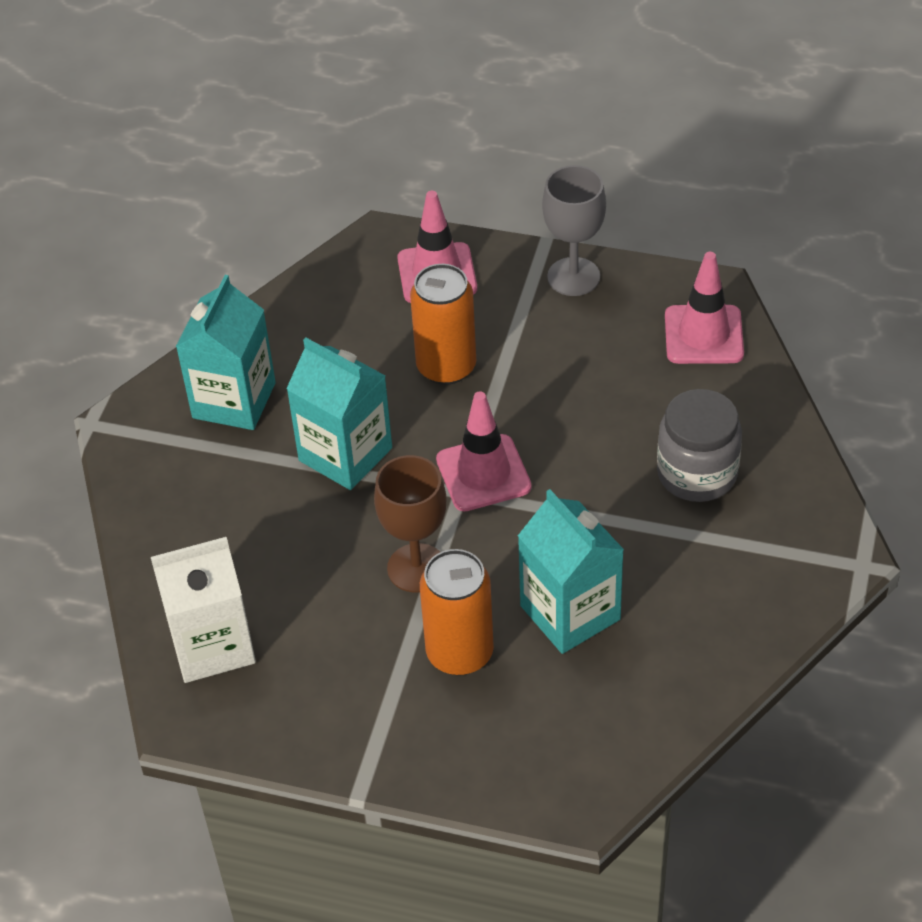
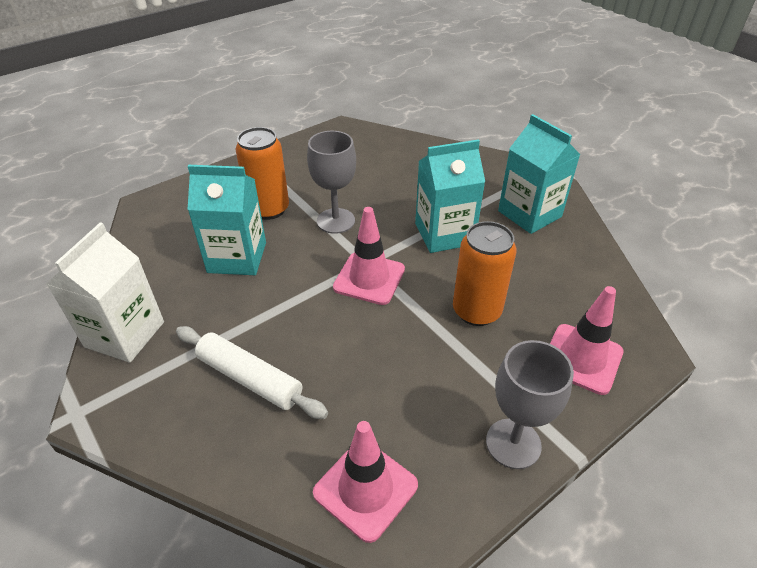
camera: 125 degrees right, 5 degrees down
(212, 645) = (371, 147): white carton -> white carton (125, 334)
(416, 568) = (335, 221): brown goblet -> grey goblet
(697, 473) = (250, 379): grey jar -> white rolling pin

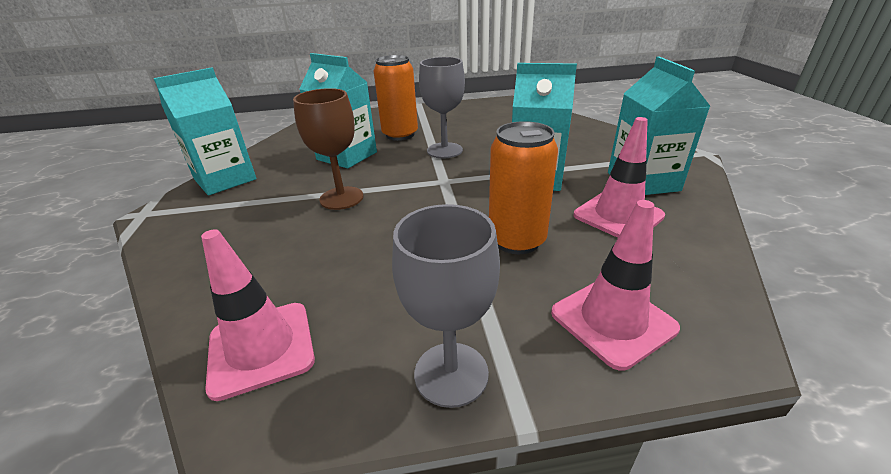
camera: 30 degrees right, 10 degrees down
(125, 334) = (225, 179): white carton -> turquoise carton
(250, 379) = (269, 229): white rolling pin -> none
(286, 316) = (341, 198): none -> brown goblet
(369, 278) = (435, 191): pink traffic cone -> pink traffic cone (618, 216)

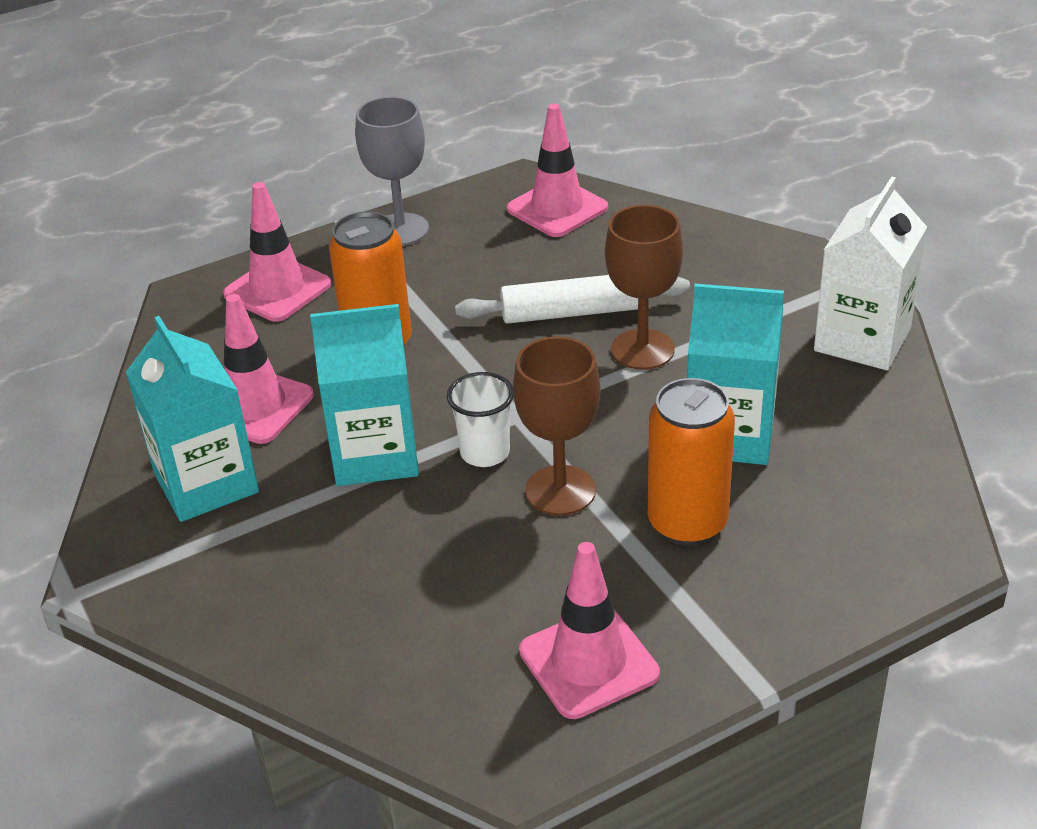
camera: 160 degrees right, 5 degrees up
(225, 179) = (862, 340): turquoise carton -> white carton
(358, 230) = (573, 312): none -> white rolling pin
(444, 150) = (560, 490): grey goblet -> brown goblet
(469, 113) = (588, 662): none -> pink traffic cone
(472, 168) = (485, 453): none -> white cup

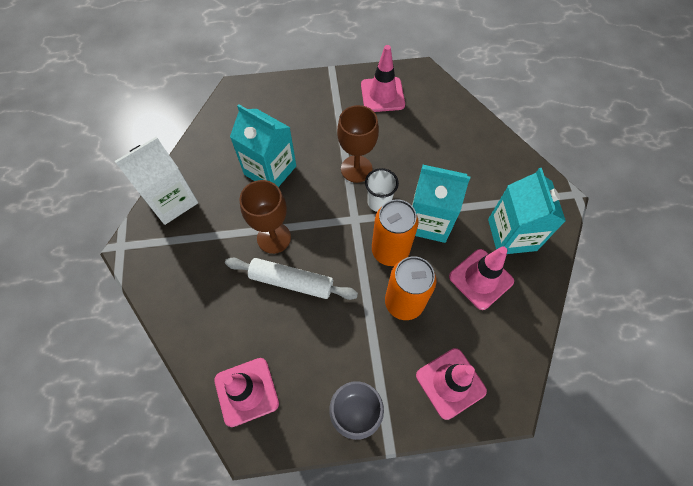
camera: 160 degrees left, 25 degrees up
(687, 523) = (315, 135): orange can -> orange can (390, 251)

